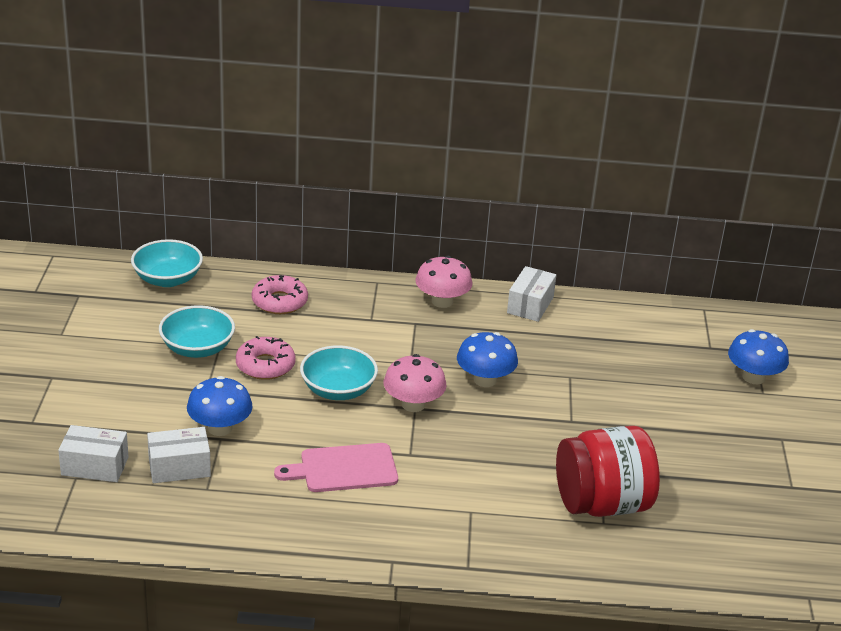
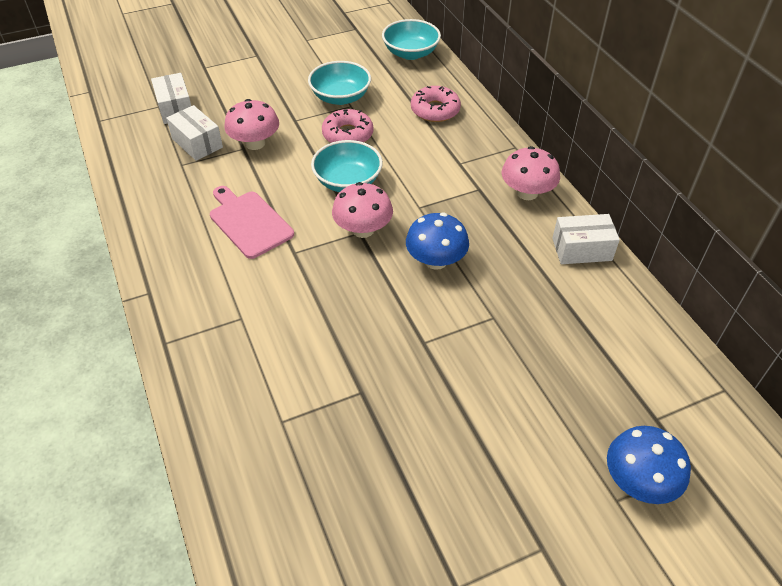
camera: 65 degrees right, 15 degrees up
(220, 428) = (255, 143): blue mushroom -> pink mushroom
(602, 504) = (309, 411): red jar -> none

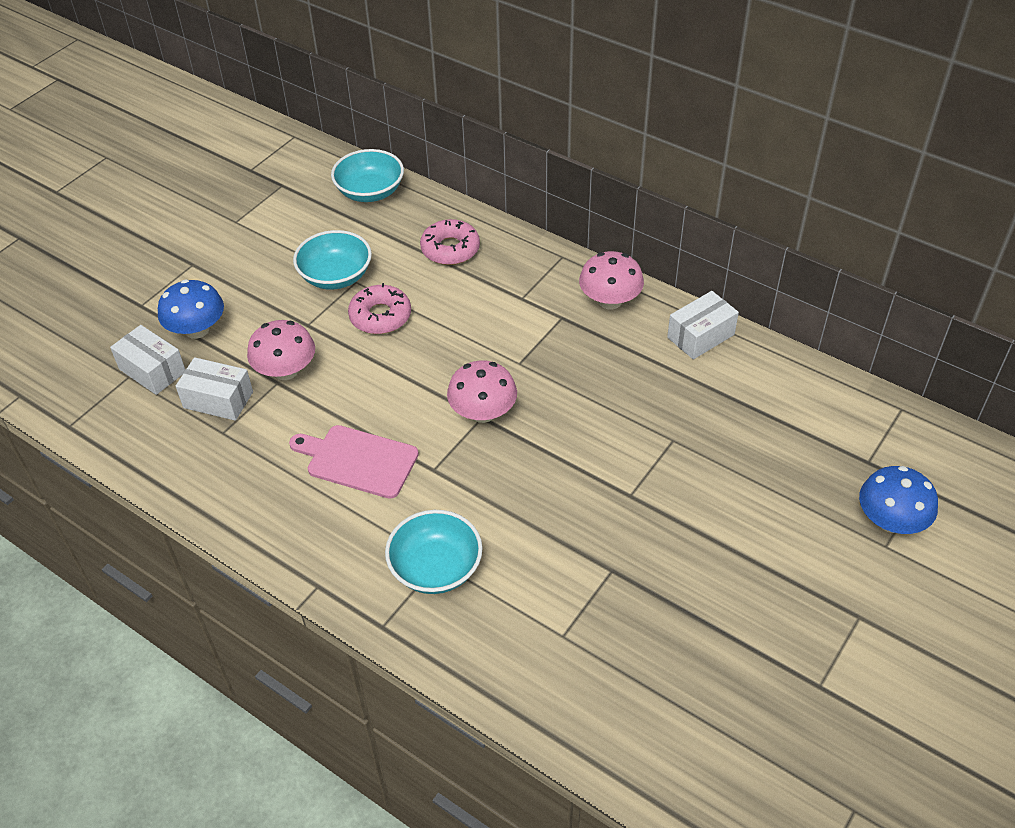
camera: 30 degrees left, 0 degrees up
(348, 181) = (424, 368): turquoise bowl -> turquoise bowl (436, 568)
(436, 260) = (578, 410): blue mushroom -> blue mushroom (197, 329)

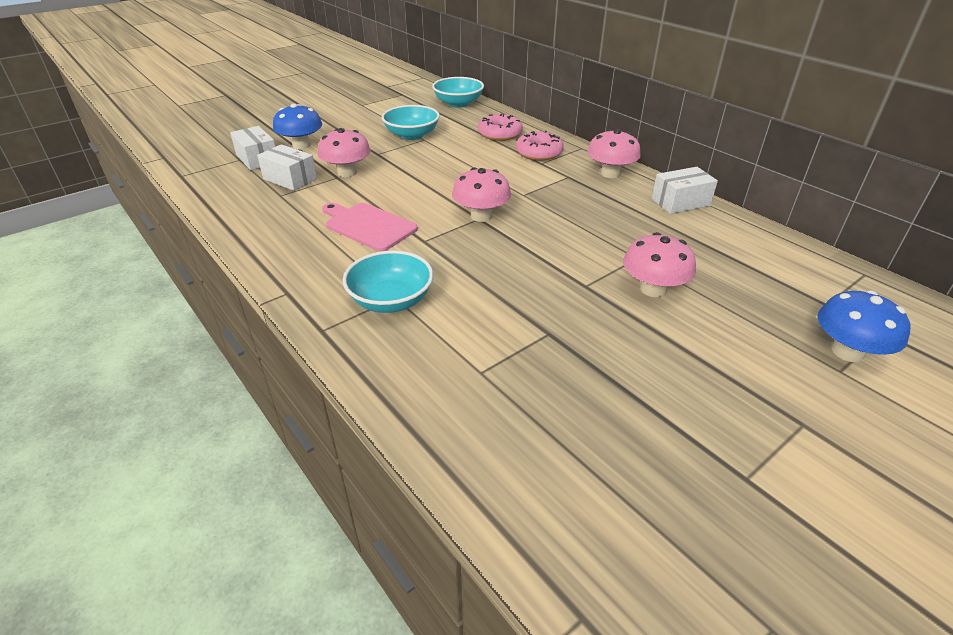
camera: 15 degrees right, 10 degrees down
(380, 316) = (431, 157): pink donut -> pink donut (539, 153)
(699, 483) = (653, 289): none -> pink mushroom

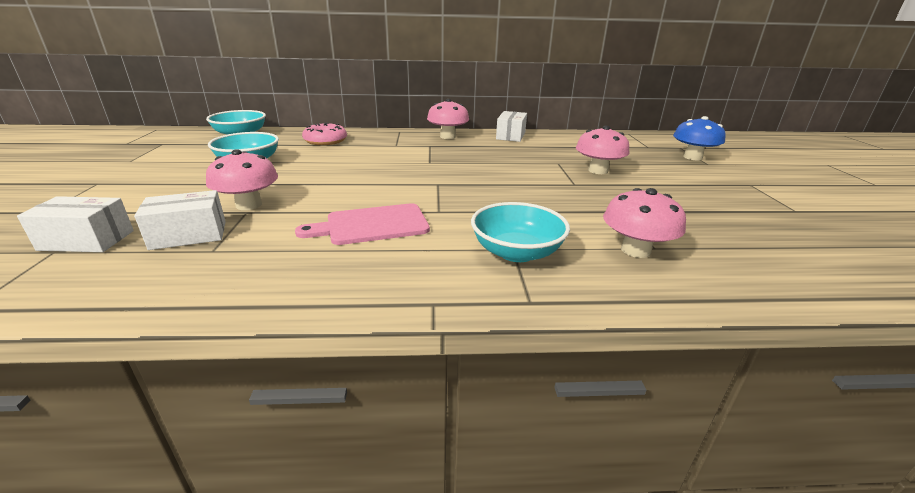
camera: 55 degrees left, 10 degrees down
(301, 145) = (129, 208): blue mushroom -> none
(481, 216) = (436, 182): pink mushroom -> pink mushroom (635, 250)
(539, 153) = (380, 141): pink donut -> none

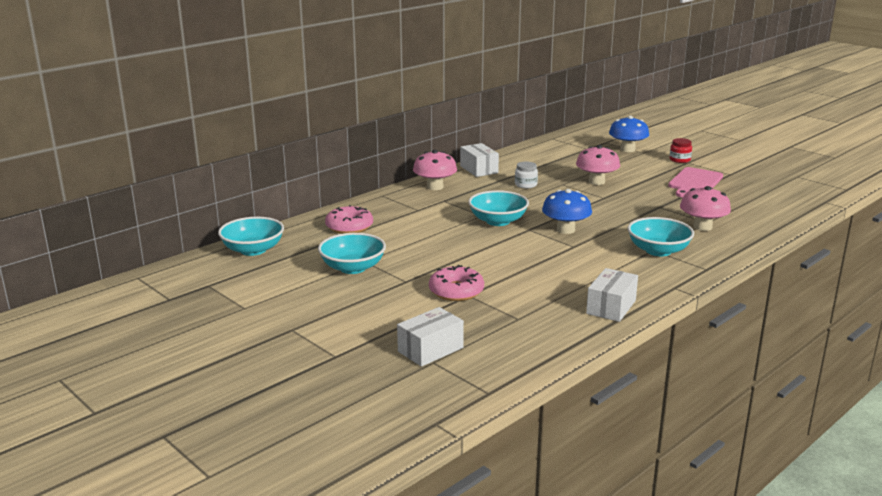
camera: 40 degrees left, 5 degrees down
(189, 235) = (479, 319): white box -> white box (611, 307)
(249, 205) = (456, 291): pink mushroom -> pink donut
(372, 225) = (560, 269): pink cutting board -> pink cutting board (694, 182)
(430, 170) = (498, 221): none -> turquoise bowl
(468, 195) = (565, 230): none -> blue mushroom
(523, 154) = (526, 185): none -> white jar
(743, 180) = (679, 160): none -> red jar

